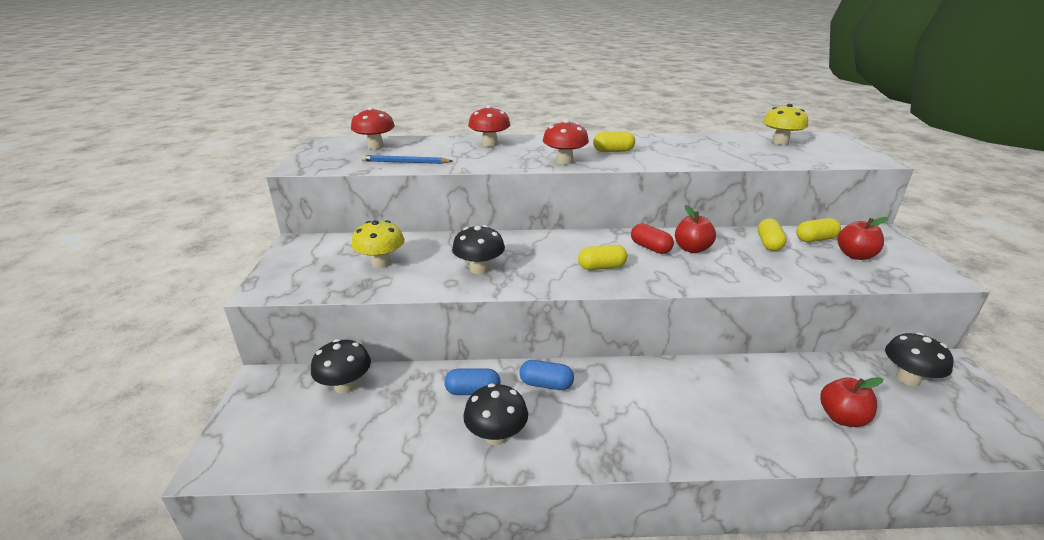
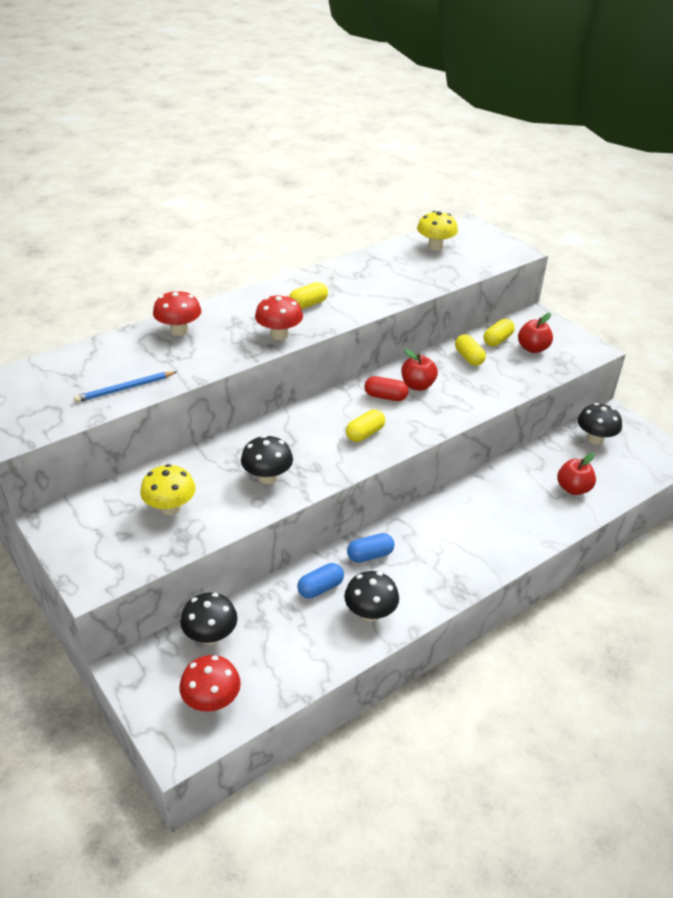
camera: 35 degrees left, 10 degrees up
(375, 146) = (57, 374): red mushroom -> red mushroom (212, 701)

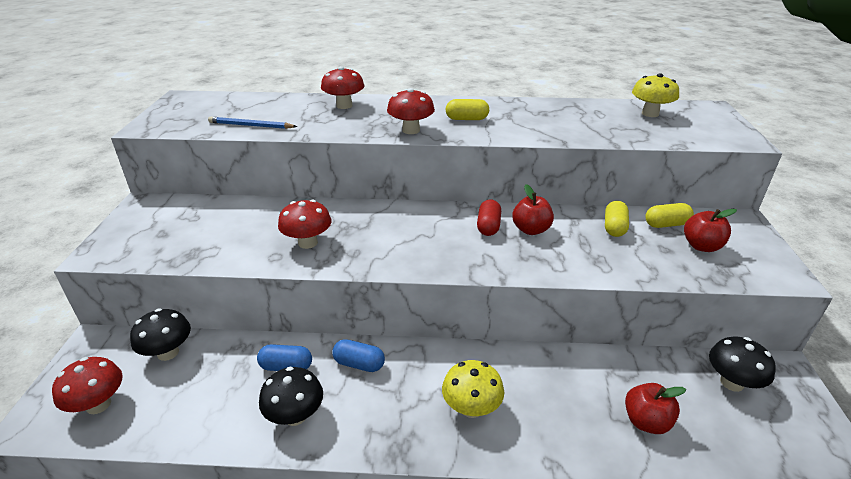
camera: 40 degrees right, 5 degrees down
(170, 508) = (215, 231): yellow mushroom -> yellow mushroom (471, 408)
(267, 477) = (308, 242): black mushroom -> red mushroom
(365, 434) = (430, 247): yellow capsule -> none
(385, 397) = (488, 226): red capsule -> red capsule turned 45 degrees clockwise

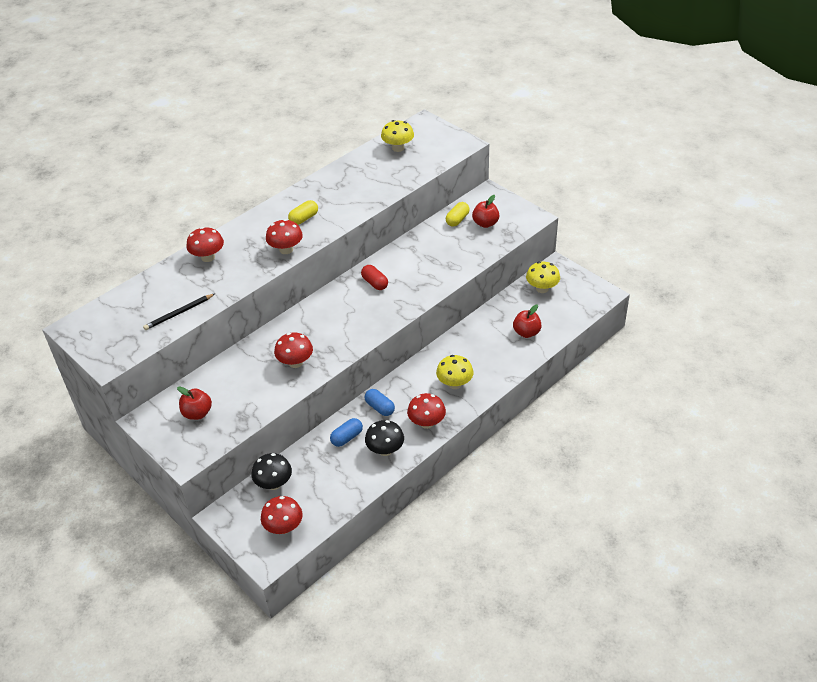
camera: 45 degrees left, 10 degrees up
(251, 126) = (179, 313): blue pencil -> black pencil
(359, 364) = (380, 408): blue capsule -> blue capsule turned 75 degrees clockwise
(378, 426) = (427, 423): none -> red mushroom
(531, 230) = (398, 270): red apple -> red apple (197, 413)
(614, 227) = (436, 239): yellow capsule -> none
(732, 382) = (542, 288): black mushroom -> yellow mushroom

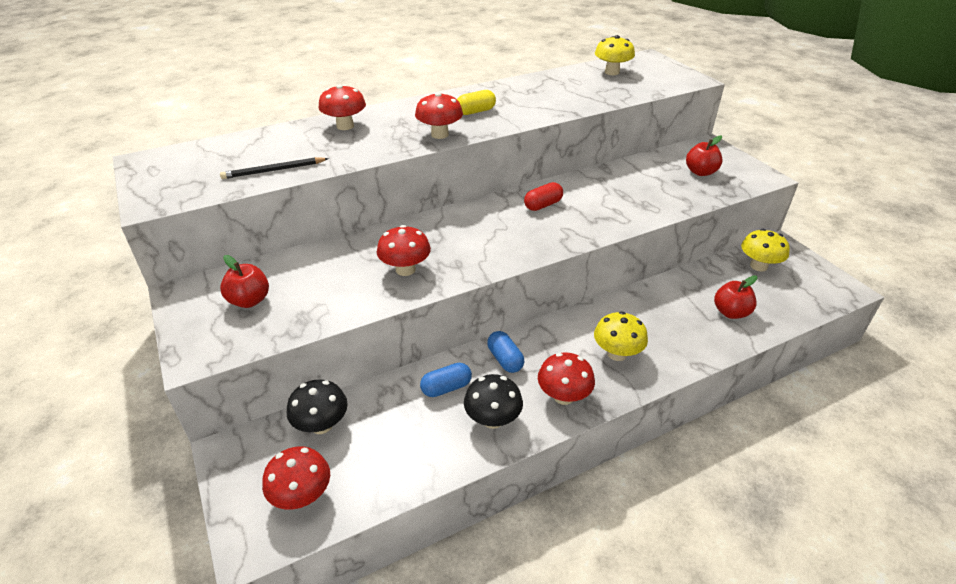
camera: 15 degrees right, 5 degrees down
(375, 283) = (543, 205): red capsule -> red capsule turned 75 degrees clockwise
(457, 220) = (665, 163): yellow capsule -> none

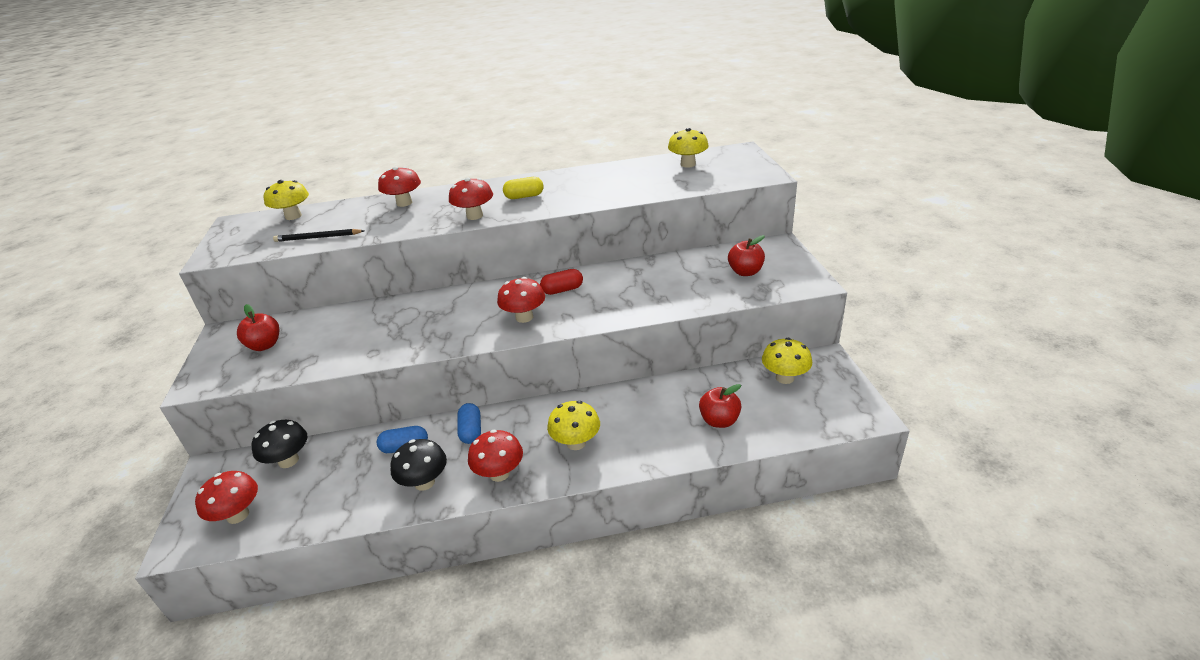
camera: 20 degrees right, 5 degrees down
(218, 149) = (293, 216): none -> yellow mushroom
(405, 269) = (400, 335): red mushroom -> red mushroom (524, 317)

